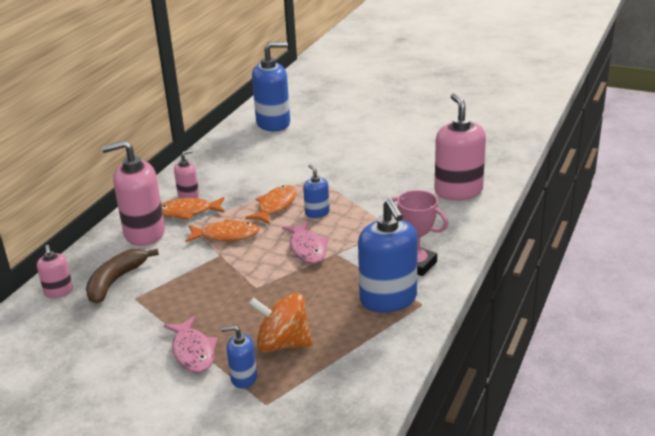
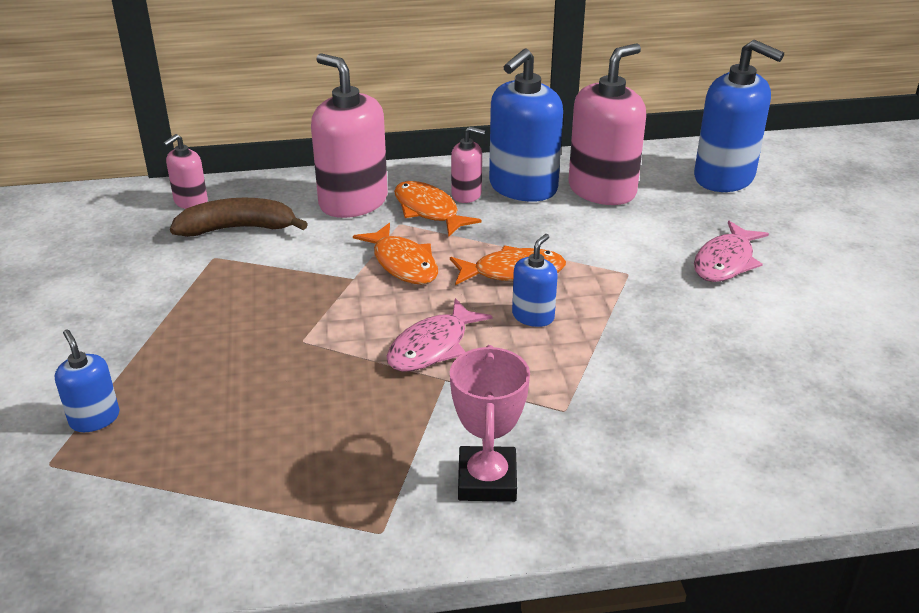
camera: 55 degrees right, 5 degrees up
(193, 352) = (129, 351): pink fish -> pink fish (725, 262)
(283, 344) = (188, 422): orange spinning top -> none
(388, 299) = (366, 486): blue soap dispenser -> blue soap dispenser (522, 187)
(458, 191) = (759, 442): pink soap dispenser -> pink soap dispenser (602, 190)

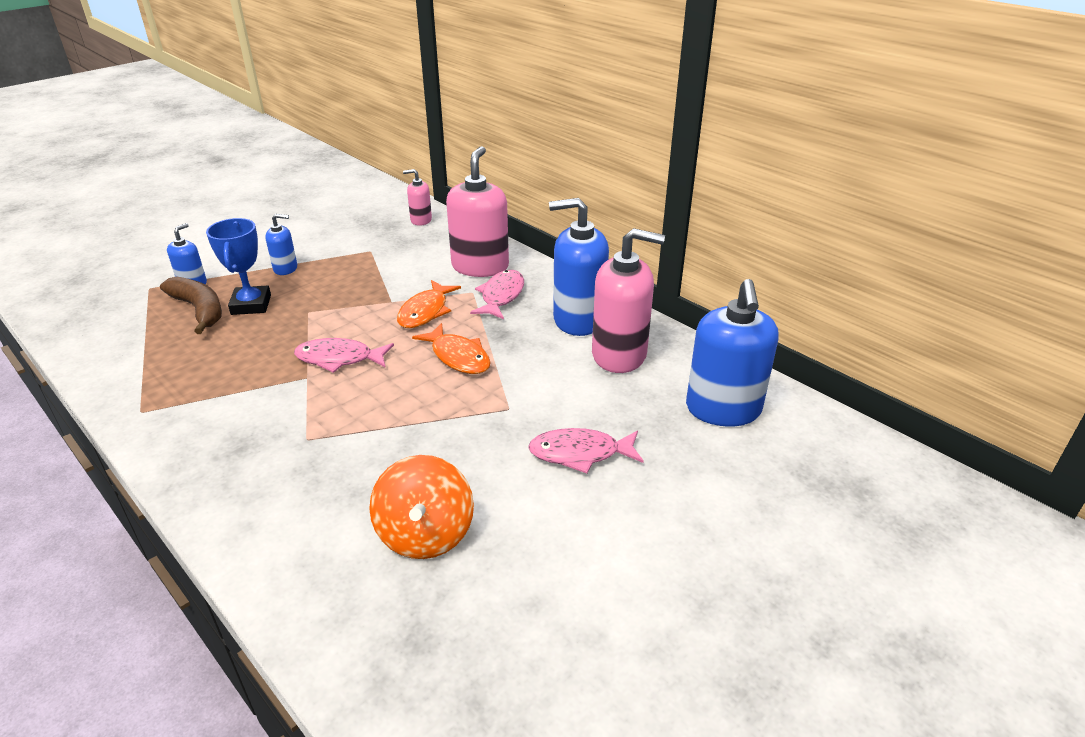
camera: 55 degrees right, 0 degrees up
(226, 381) = (251, 305): none -> blue trophy
(238, 228) = (408, 245): brown banana -> brown banana (199, 310)
(428, 211) = (501, 296): orange fish -> pink fish
(466, 194) = (540, 302): pink soap dispenser -> none
(487, 480) = (210, 433): pink trophy -> none
(533, 316) = (410, 385): blue soap dispenser -> blue soap dispenser (285, 268)
(772, 378) = (425, 534): none -> orange spinning top

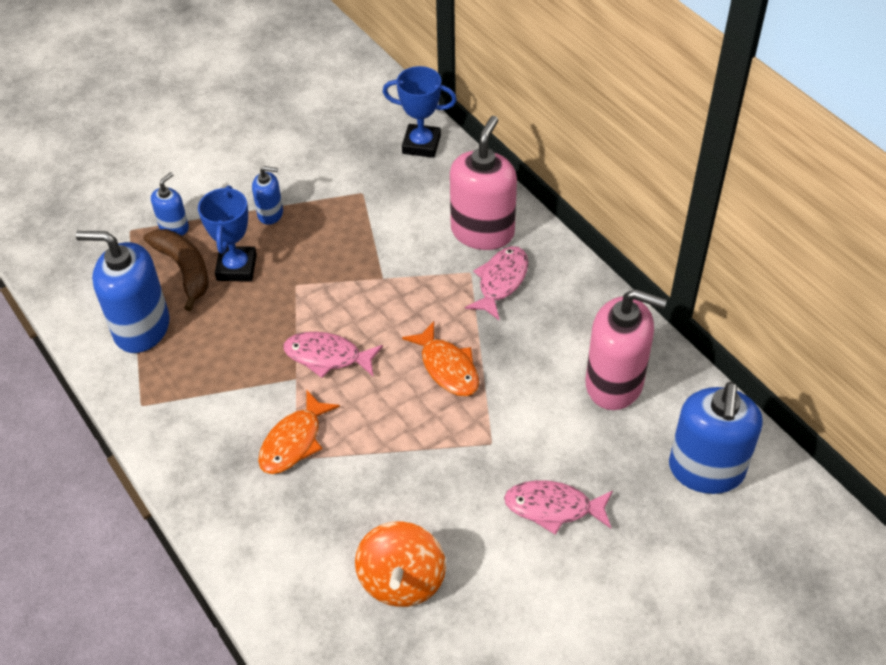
camera: 10 degrees right, 15 degrees up
(421, 220) = (421, 144): pink soap dispenser -> blue trophy
(425, 311) = (418, 297): orange fish -> orange fish (294, 441)
(578, 320) = (579, 327): blue soap dispenser -> blue soap dispenser (141, 328)

